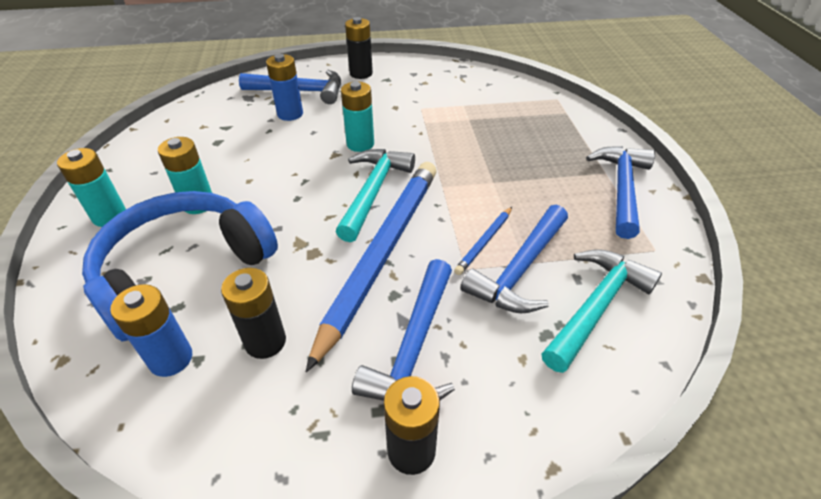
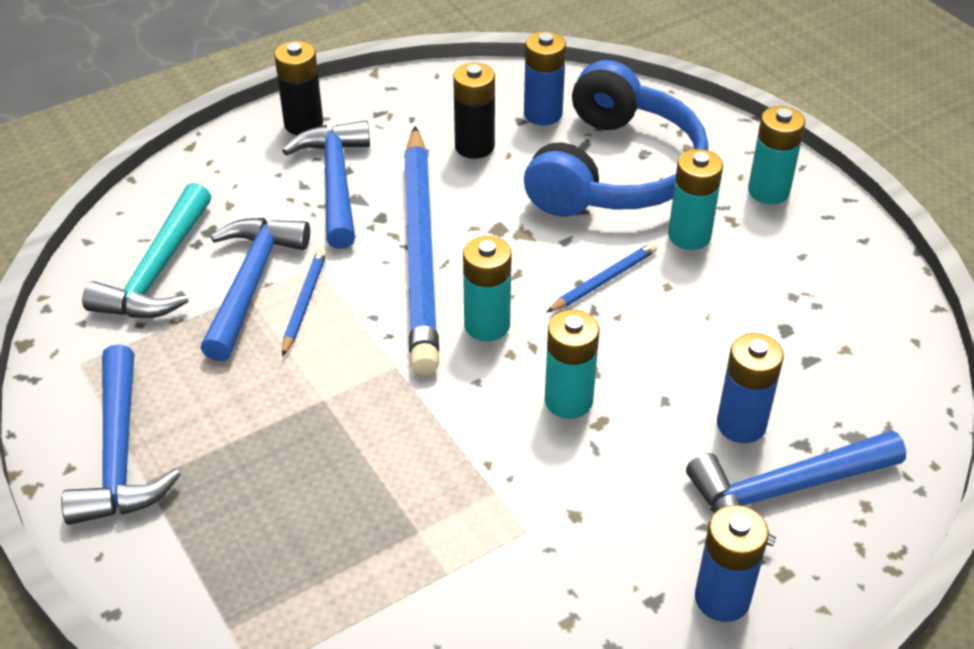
camera: 155 degrees right, 0 degrees up
(281, 194) = (604, 280): none -> blue pencil
(361, 73) = (722, 598): black battery -> blue battery
(373, 191) = (487, 325): turquoise hammer -> turquoise battery

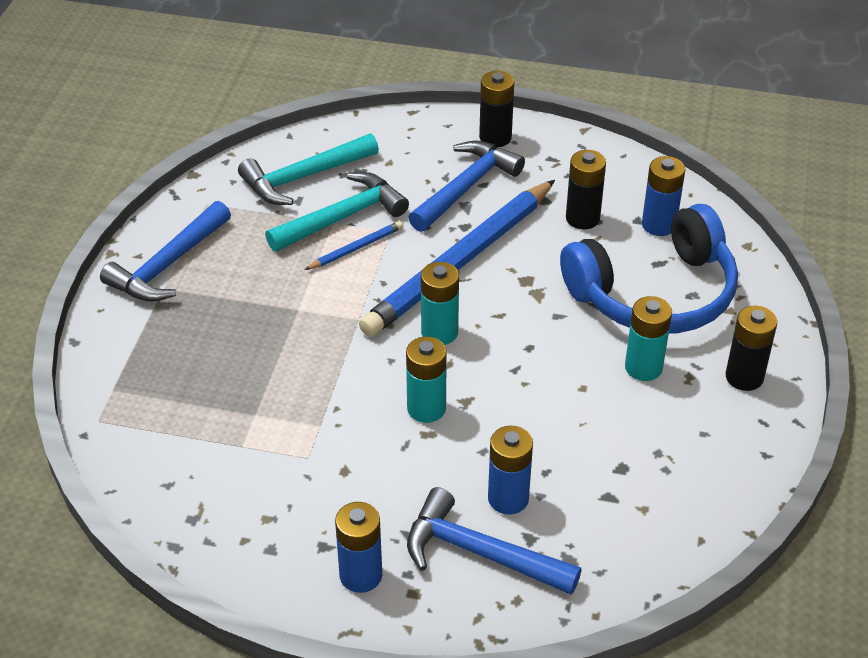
camera: 45 degrees right, 0 degrees up
(251, 283) = (343, 217): blue hammer -> turquoise hammer
(604, 280) = (546, 356): blue pencil -> none
(768, 191) = (744, 377): turquoise battery -> black battery

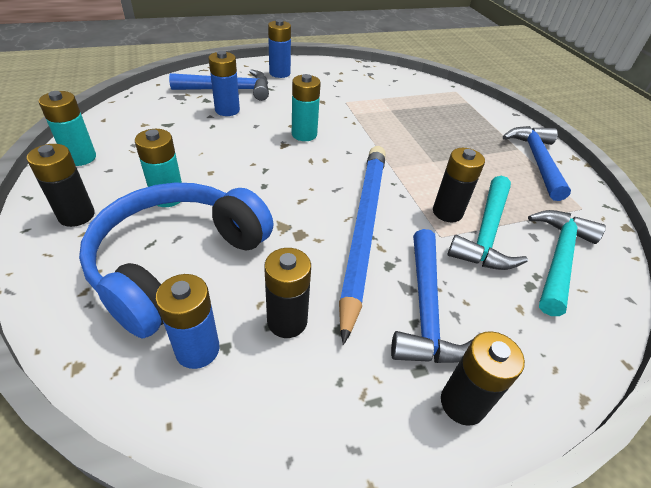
camera: 145 degrees right, 0 degrees up
(356, 248) = (447, 212): blue pencil -> black battery
(439, 332) = (333, 175): turquoise battery -> turquoise battery (80, 157)

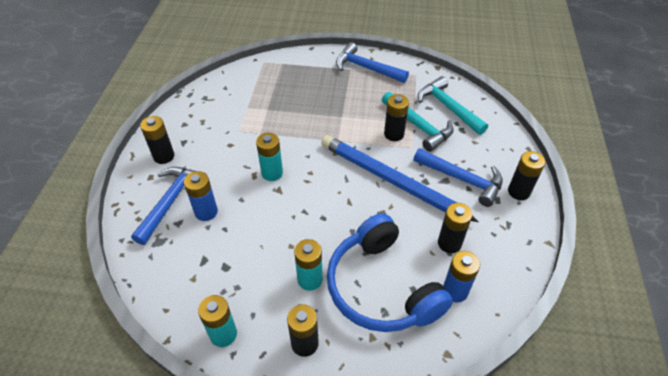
camera: 60 degrees left, 5 degrees up
(279, 73) = (164, 156): blue battery -> black battery

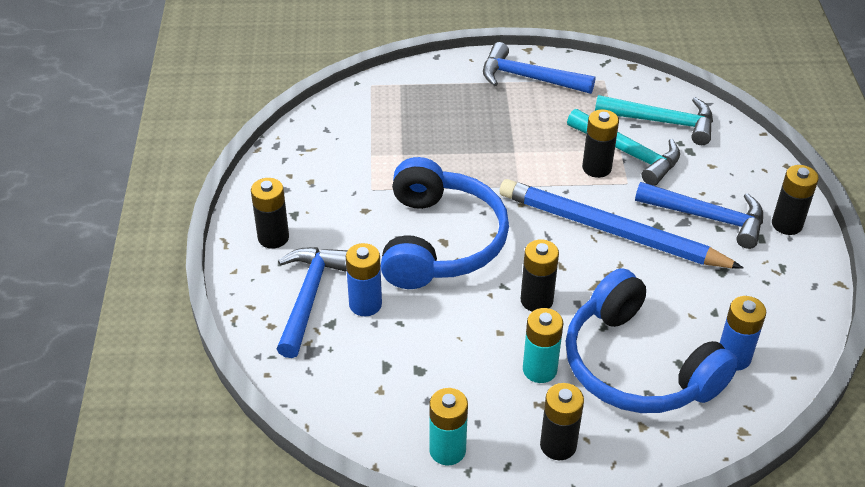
camera: 10 degrees left, 5 degrees down
(272, 173) = (440, 241): turquoise battery -> blue headphones
(448, 107) = (662, 122): turquoise hammer -> turquoise hammer turned 150 degrees clockwise
(449, 243) = (711, 301): black battery -> black battery (536, 300)

